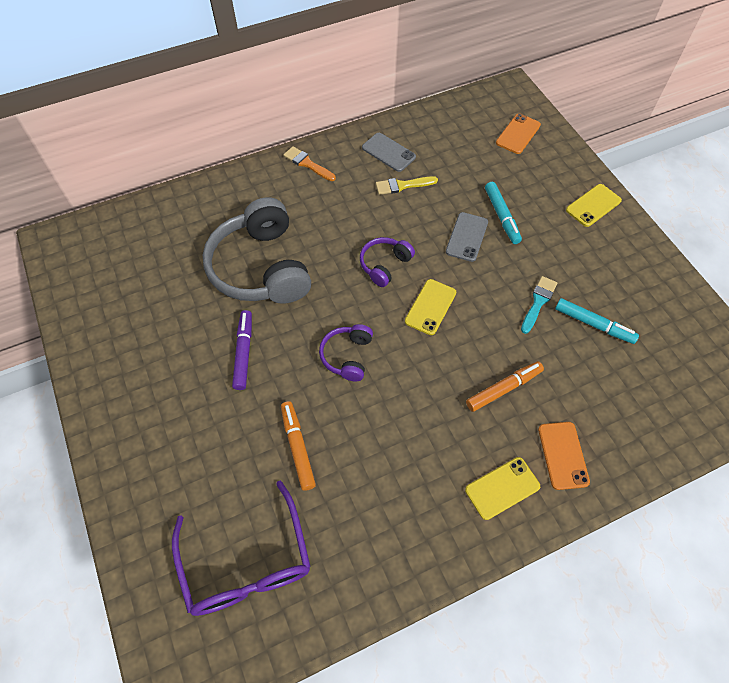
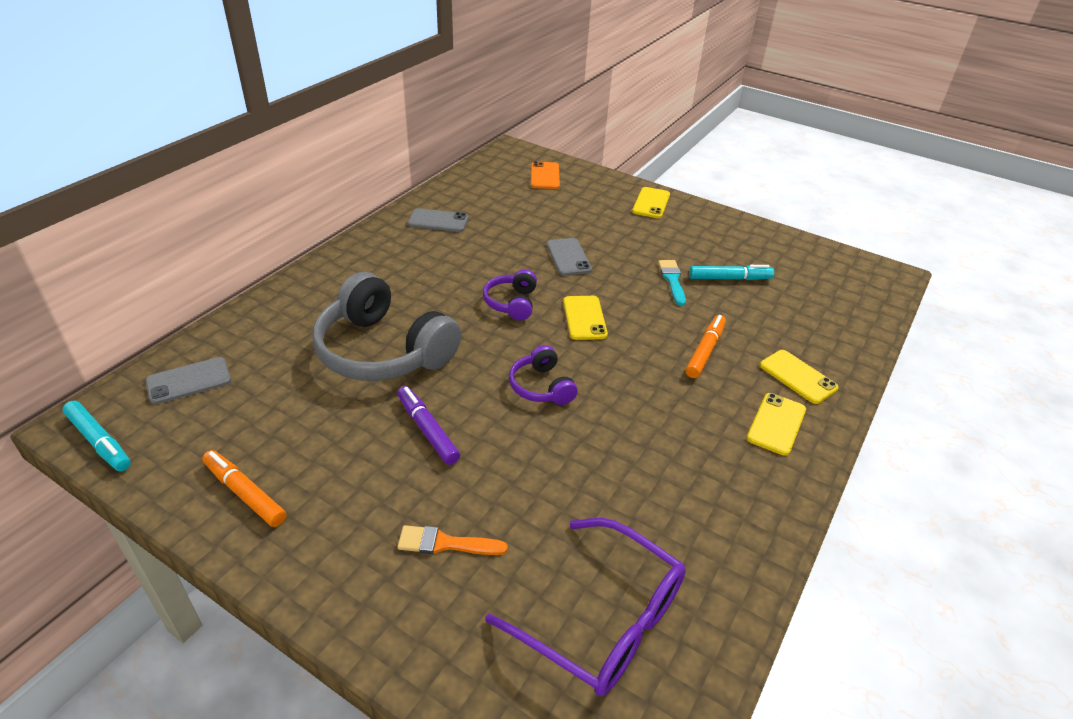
camera: 35 degrees left, 20 degrees down
(128, 234) = (189, 381): none -> grey phone
(297, 447) = (561, 485): orange marker -> orange marker (245, 493)
(307, 164) = (361, 253): orange brush -> orange brush (446, 543)
(402, 185) = (474, 240): yellow brush -> none
(501, 216) = (584, 233): turquoise marker -> turquoise marker (99, 441)
(563, 455) = (798, 377): orange phone -> yellow phone

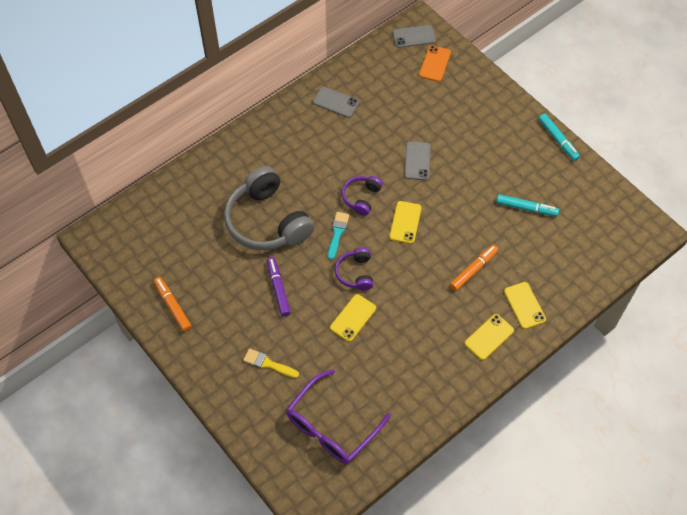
camera: 20 degrees right, 20 degrees up
(99, 441) = (101, 252): turquoise marker -> turquoise marker (558, 140)
(189, 381) = (151, 219): grey phone -> grey phone (414, 36)
(446, 543) = (268, 364): orange brush -> yellow brush
(601, 618) = (332, 425): purple glasses -> purple glasses turned 75 degrees clockwise
(651, 203) = (506, 113): yellow phone -> yellow phone (353, 318)
(672, 280) = (483, 200): turquoise brush -> turquoise brush (337, 233)

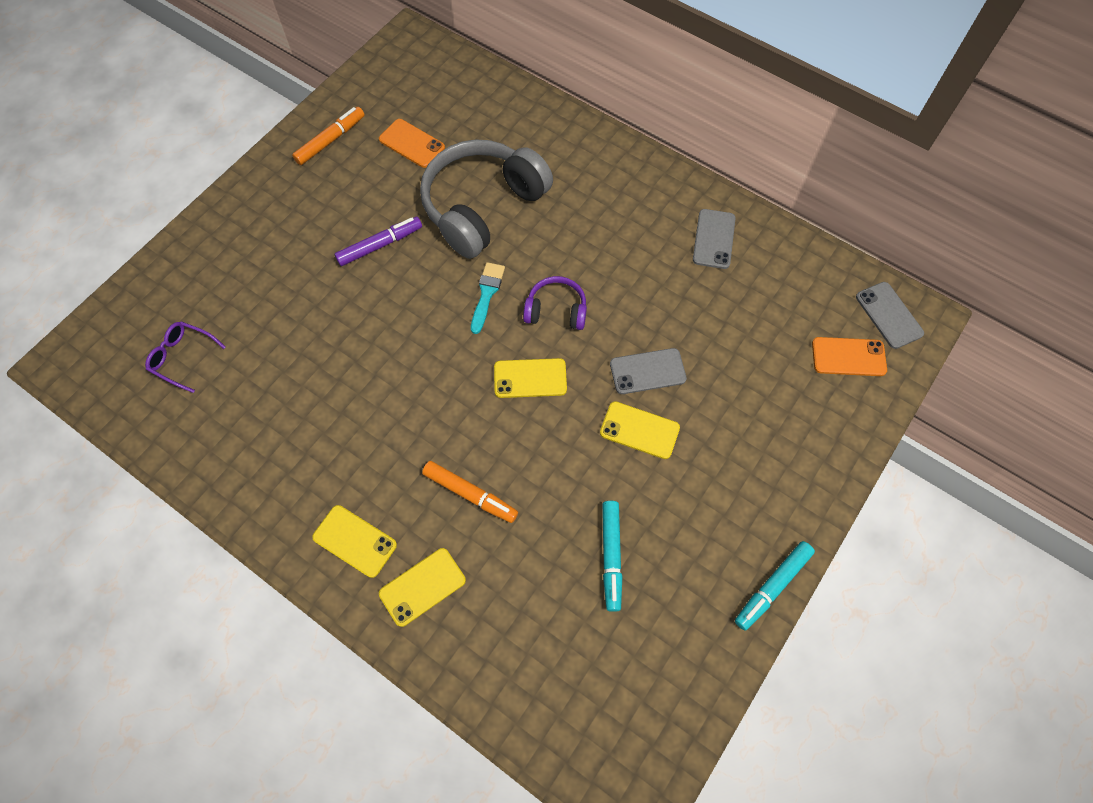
camera: 75 degrees right, 5 degrees up
(196, 254) = (412, 144): none -> orange phone
(268, 364) = (265, 262): yellow brush -> none
(332, 425) = (183, 358): purple glasses -> purple glasses, size x0.51
(337, 233) = (487, 294): turquoise brush -> turquoise brush turned 75 degrees counterclockwise
(353, 318) = (352, 345): yellow phone -> yellow phone (639, 430)
(355, 273) = (426, 332): purple headphones -> none

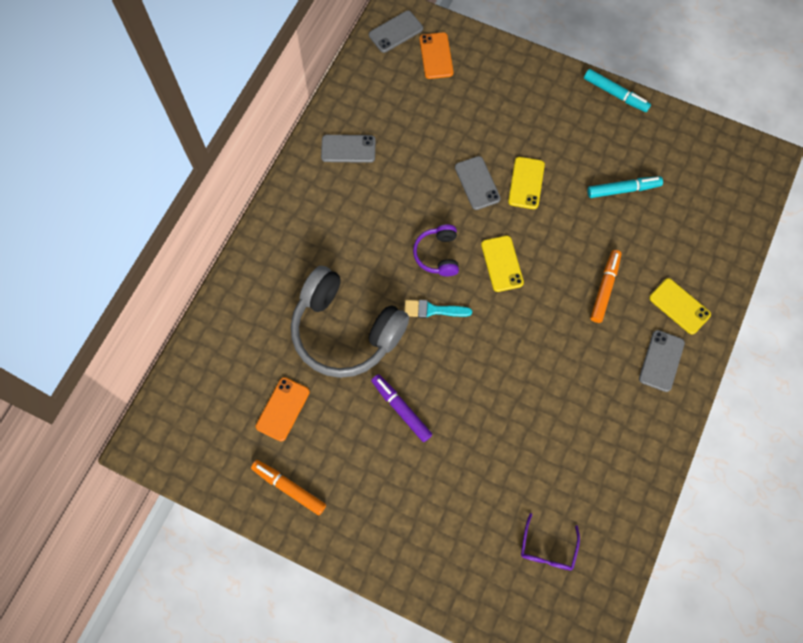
camera: 100 degrees left, 5 degrees up
(354, 541) = (661, 361): yellow phone -> grey phone

